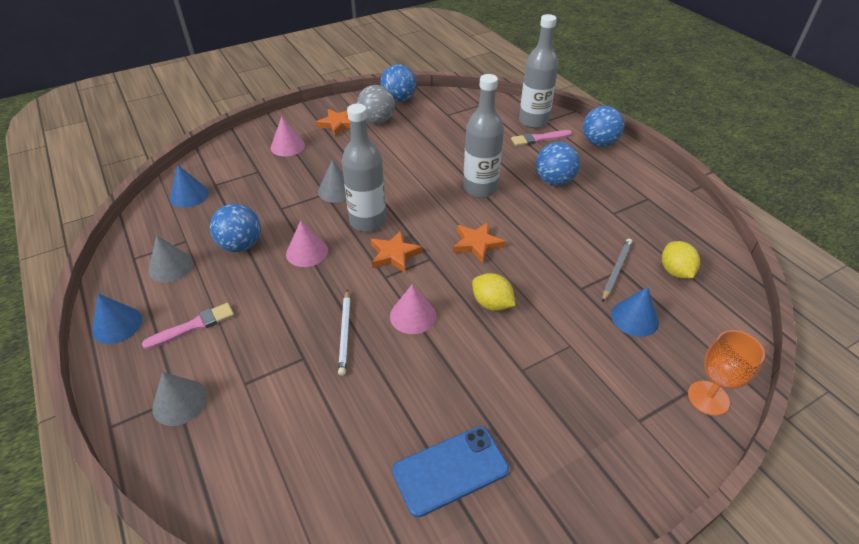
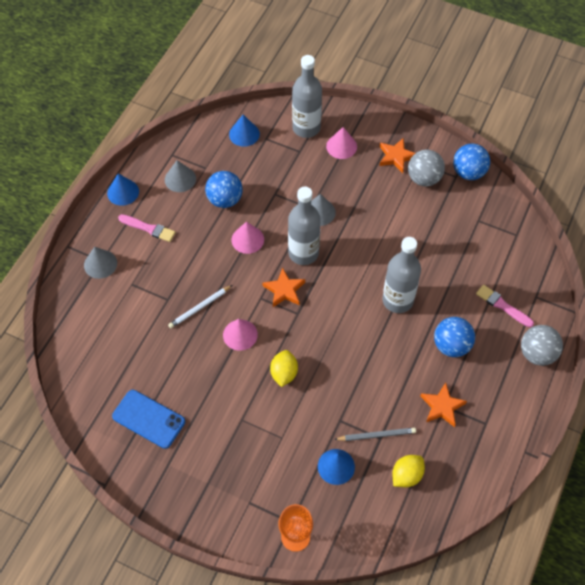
camera: 55 degrees right, 15 degrees up
(477, 244) = (334, 333): orange star -> orange star (442, 406)
(533, 121) = (526, 288): grey bottle -> grey bottle (306, 128)
(599, 143) = (537, 353): blue ball -> grey ball

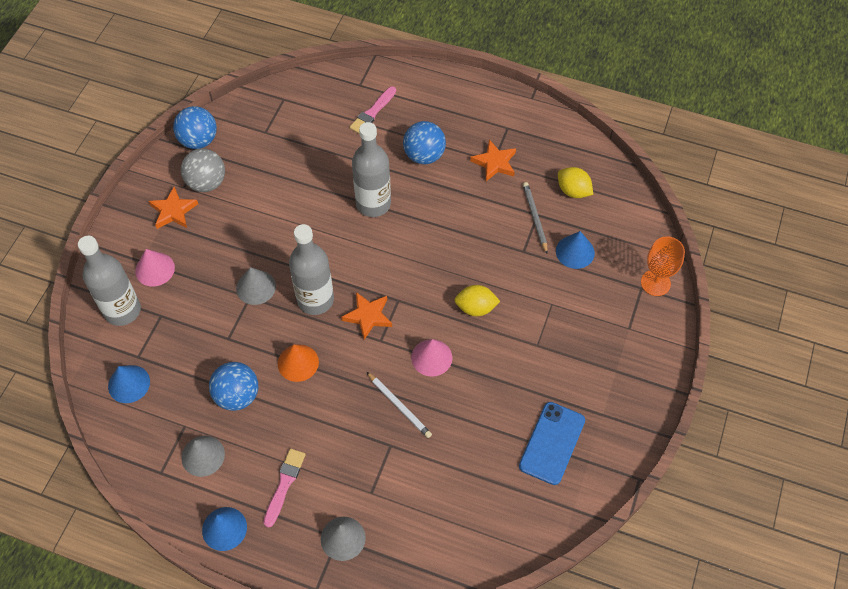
camera: 95 degrees left, 0 degrees up
(247, 239) = (298, 362): pink cone -> orange cone
(537, 353) = (425, 86): grey ball -> none

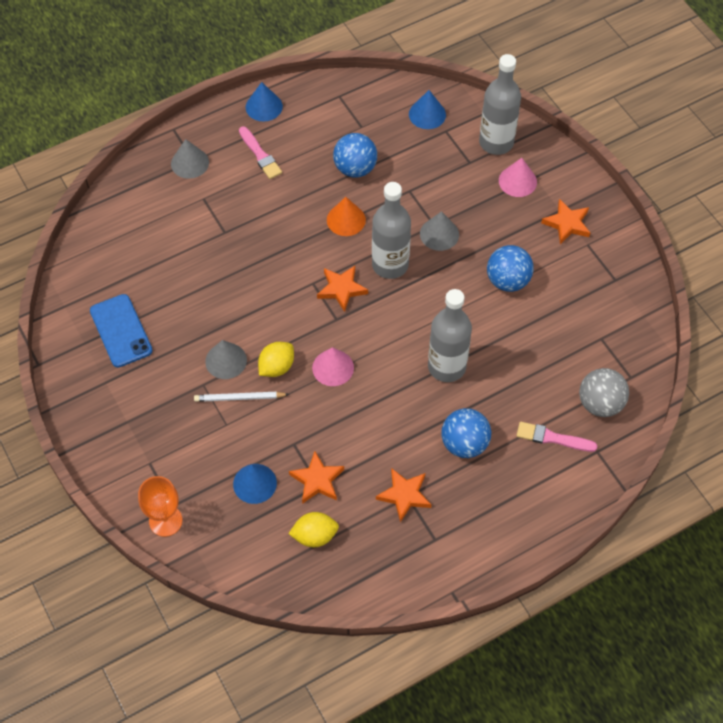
camera: 130 degrees right, 0 degrees up
(199, 140) = (633, 283): blue ball -> blue ball (507, 281)
(203, 456) = (328, 124): grey cone -> grey cone (226, 360)
(206, 183) = (578, 262): grey ball -> grey ball (600, 403)
(372, 112) = (552, 438): pink brush -> pink brush turned 60 degrees counterclockwise
(399, 406) = (248, 258): white pencil -> white pencil (239, 398)
(431, 357) = (265, 305): pink cone -> pink cone (333, 367)
(534, 218) = (317, 480): grey pencil -> orange star

